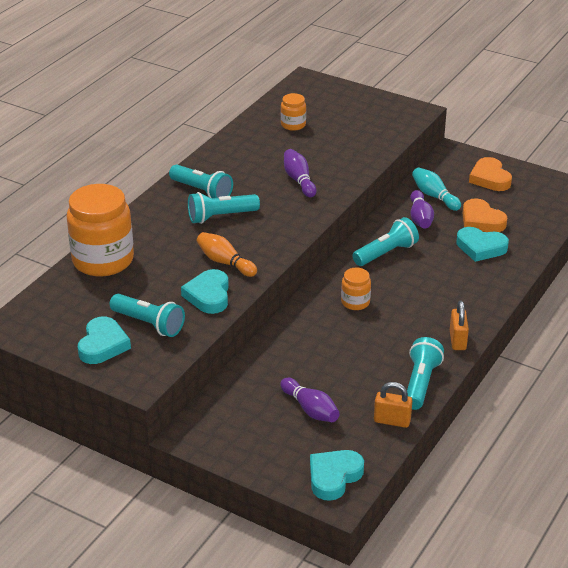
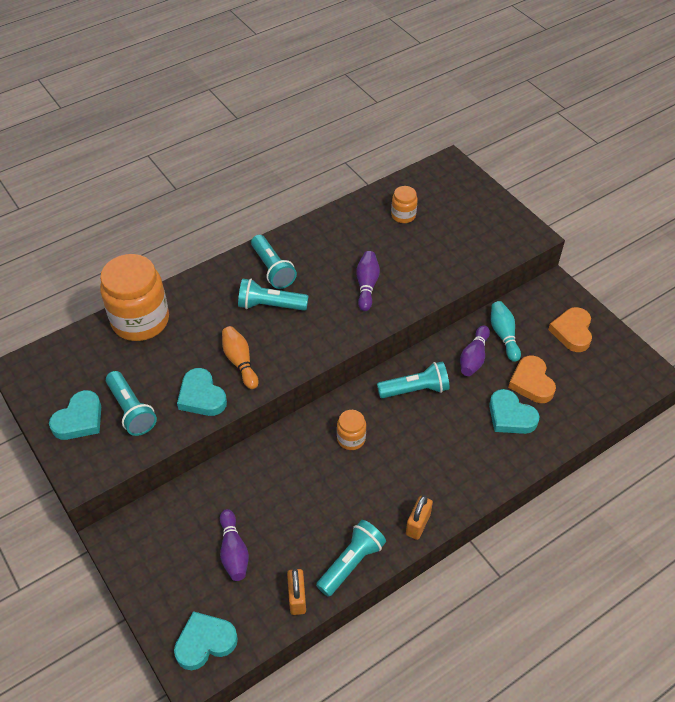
camera: 25 degrees right, 15 degrees up
(208, 295) = (201, 396): turquoise heart -> turquoise heart turned 60 degrees counterclockwise
(392, 421) = (297, 598): orange padlock -> orange padlock turned 45 degrees clockwise

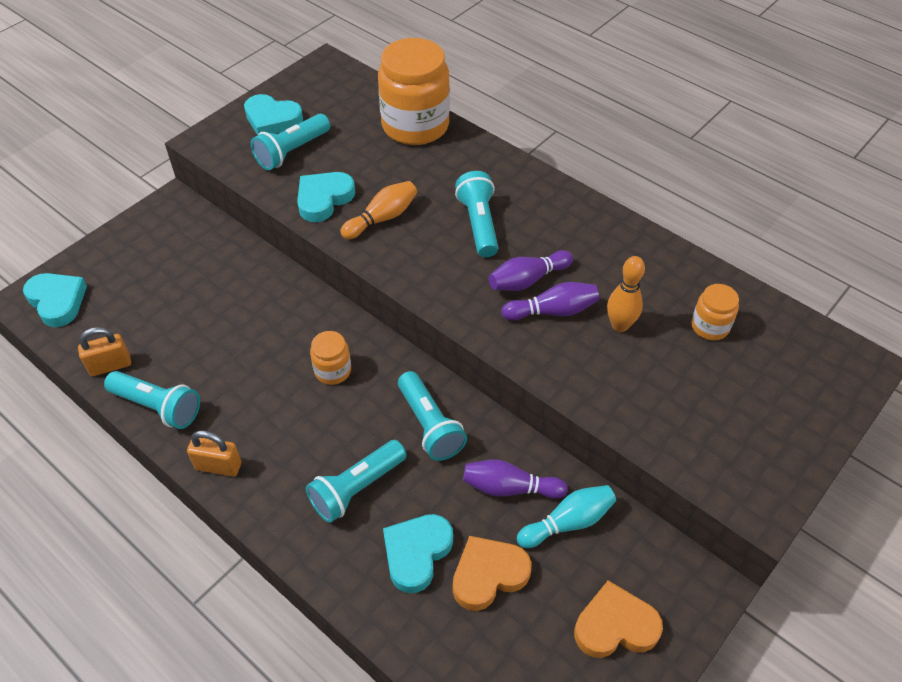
camera: 75 degrees right, 0 degrees up
(233, 551) = (163, 298): purple bowling pin -> purple bowling pin (527, 280)
(272, 269) = (539, 213): turquoise flashlight -> turquoise flashlight (356, 488)
(389, 256) = (620, 325): none -> orange bowling pin

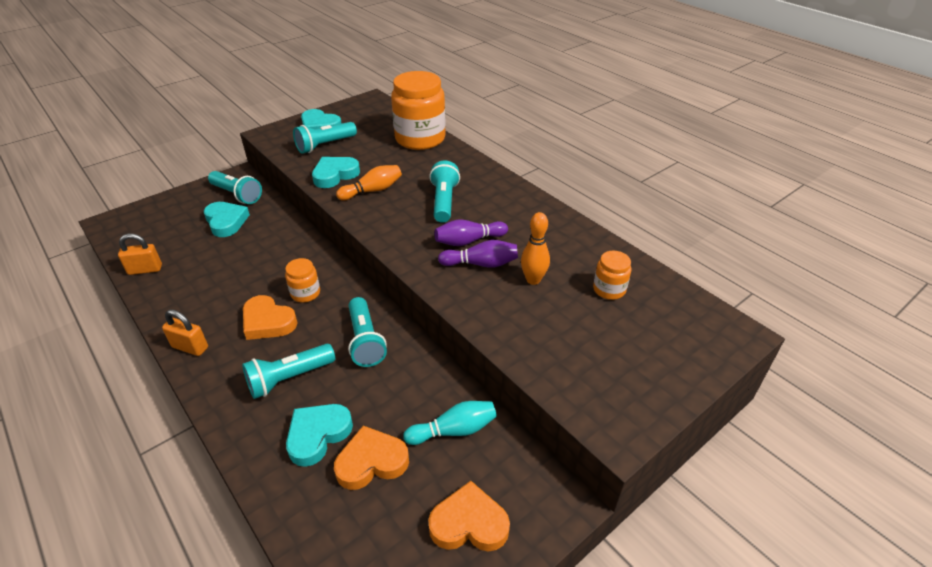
camera: 10 degrees right, 10 degrees down
(57, 301) = (130, 225): turquoise heart -> turquoise heart (226, 222)
(158, 407) = (165, 301): turquoise flashlight -> turquoise flashlight (237, 195)
(301, 417) = (268, 322): none -> orange heart
(510, 488) = (413, 396): purple bowling pin -> none

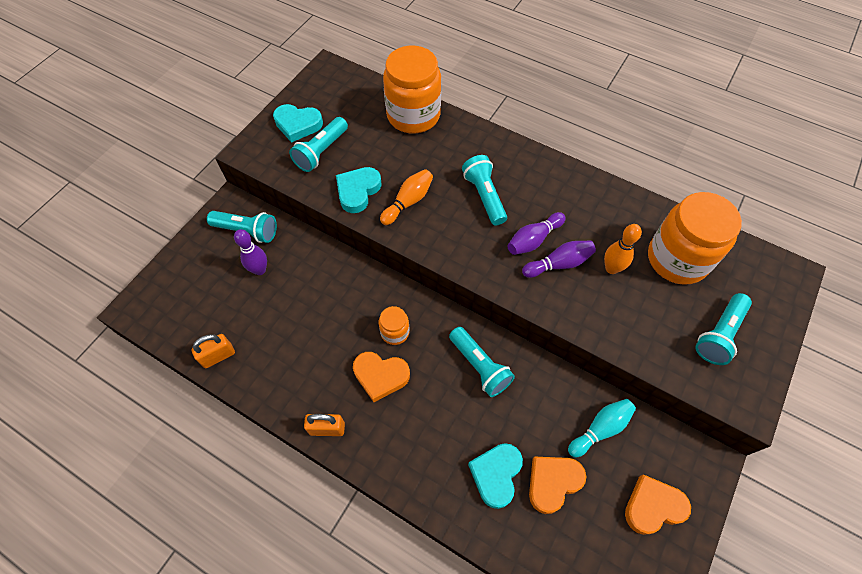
camera: 20 degrees left, 20 degrees up
(226, 222) = (260, 270): turquoise heart -> purple bowling pin
(289, 378) = (437, 429): turquoise flashlight -> turquoise flashlight (719, 334)
(609, 289) = (677, 259): orange jar -> orange jar, size x2.12

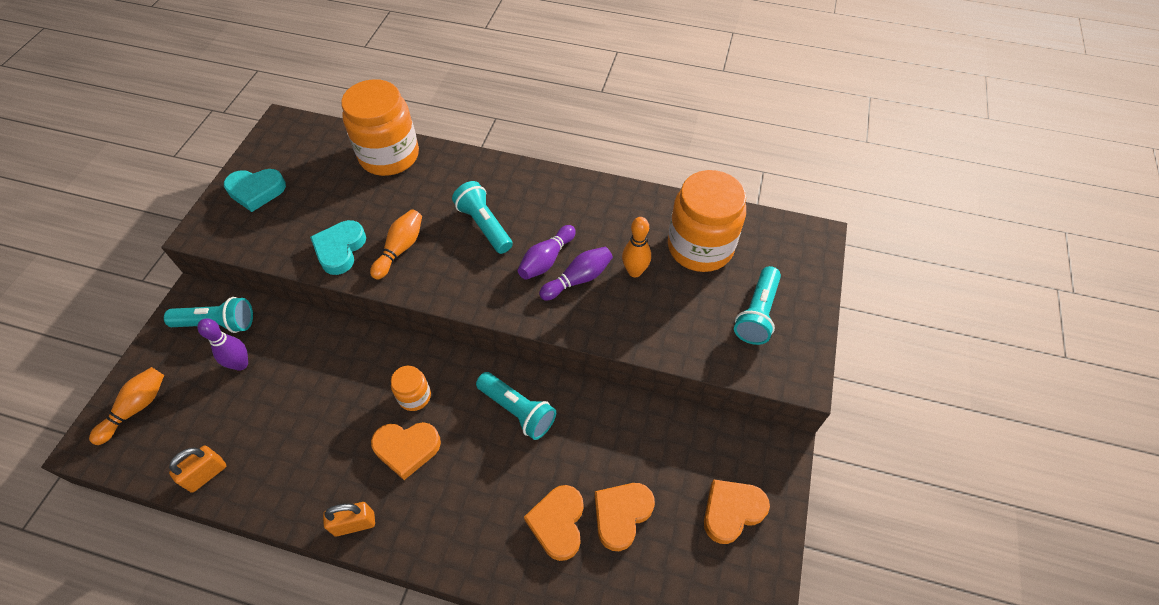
camera: 15 degrees left, 5 degrees down
(174, 287) = (136, 408): none -> orange bowling pin
(321, 152) = (289, 215): turquoise flashlight -> none
(496, 474) = (558, 523): turquoise heart -> orange heart
(600, 429) = (660, 444): turquoise bowling pin -> none

